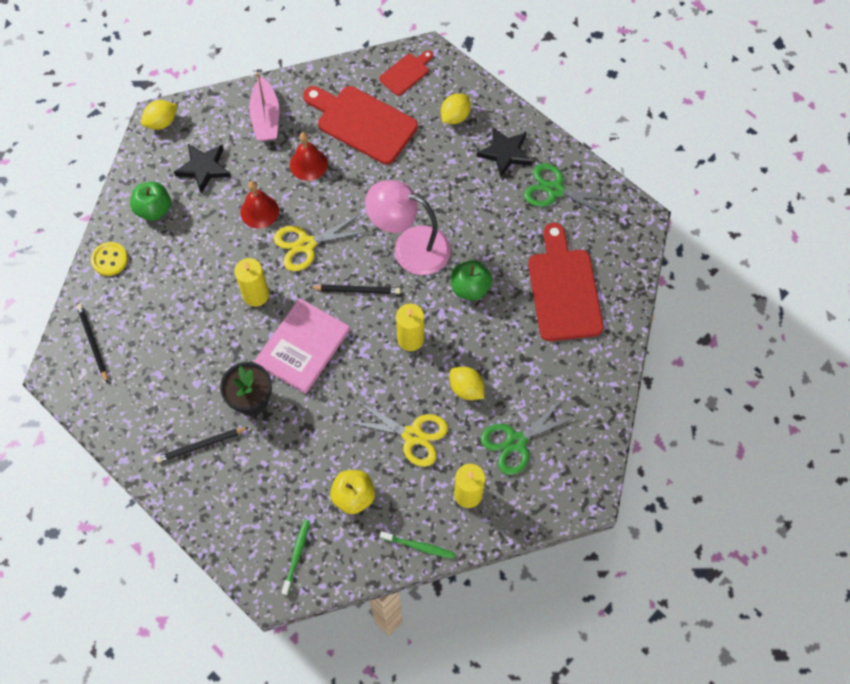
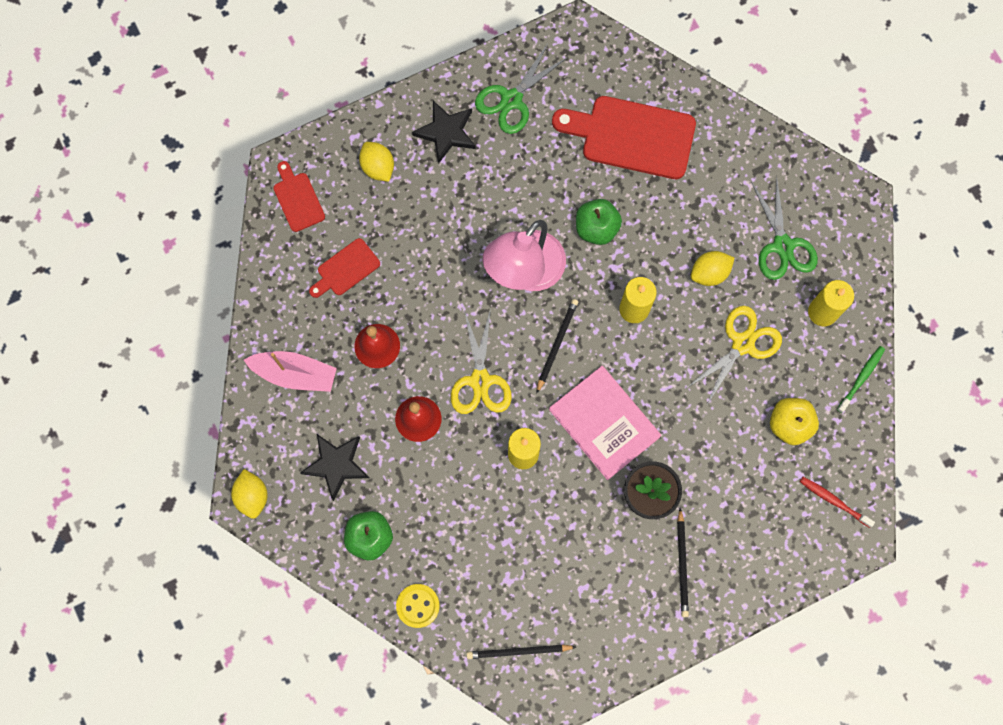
camera: 70 degrees left, 10 degrees up
(297, 555) = (833, 501): green toothbrush -> red toothbrush
(362, 123) = (346, 269): red cutting board -> red cutting board, size x0.52

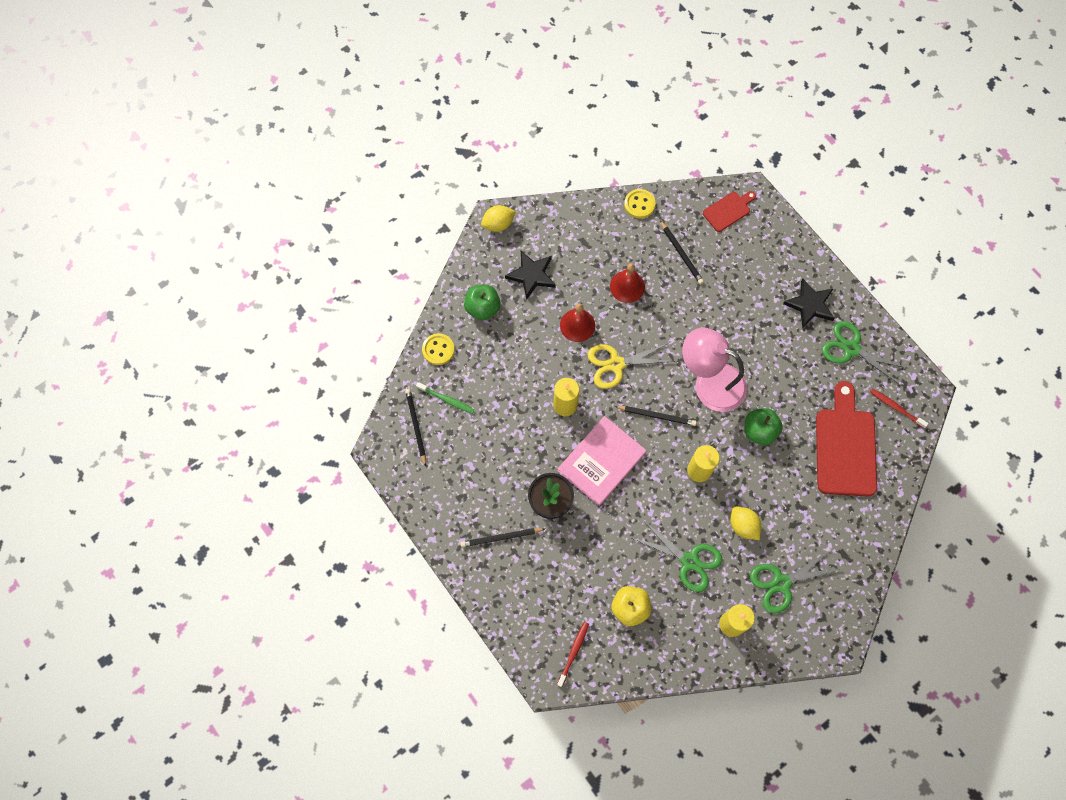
camera: 80 degrees right, 5 degrees down
(264, 307) = (639, 204): none -> yellow button
(295, 374) = (593, 234): pink boat -> none
(346, 269) = (681, 254): red cutting board -> black pencil
(378, 167) = (768, 261): yellow lemon -> none
(593, 69) = (896, 407): none -> red toothbrush
(743, 344) = (689, 561): yellow scissors -> green scissors
(861, 378) = (682, 664): green toothbrush -> green toothbrush (447, 400)

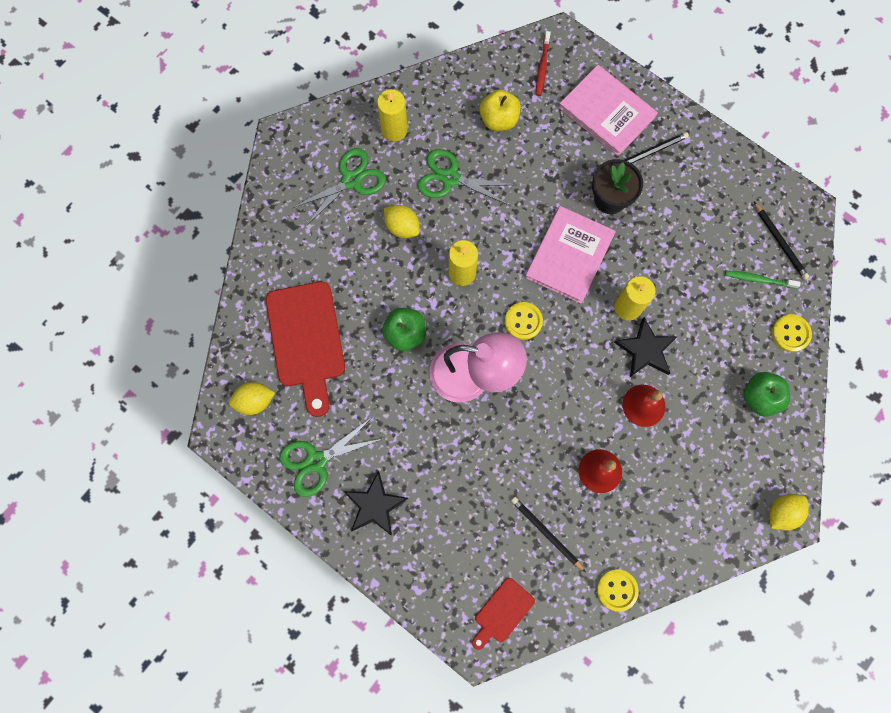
camera: 165 degrees right, 5 degrees up
(526, 588) = (607, 112): none -> pink book
(531, 275) = (718, 454): black star -> black star (645, 350)
(616, 364) = (585, 369): yellow scissors -> none
(657, 416) = (523, 321): black pencil -> yellow button
(851, 349) = (316, 461): green scissors -> green scissors turned 135 degrees clockwise
(896, 407) = (255, 401): red toothbrush -> yellow lemon

